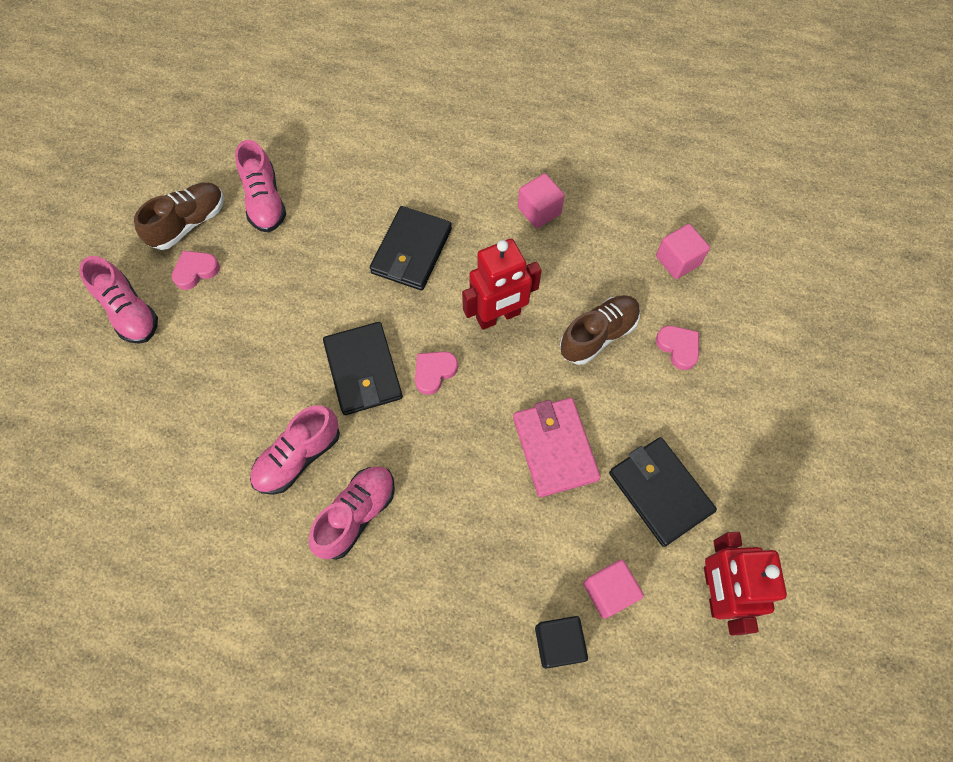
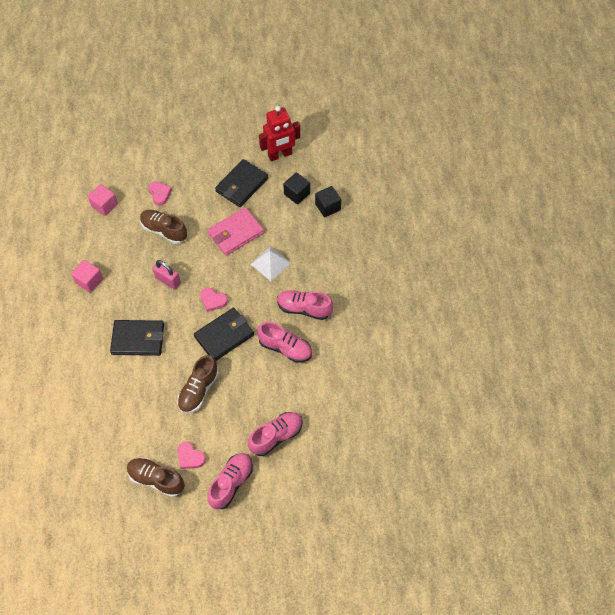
camera: 110 degrees left, 5 degrees down
(265, 201) = (125, 439): pink shoe -> pink shoe (276, 436)
(290, 309) = (198, 390): none -> brown shoe
(470, 488) = (270, 263): none -> white pyramid
(498, 316) = (168, 280): red robot -> pink padlock
(609, 591) = (297, 194): pink cube -> black cube
(678, 347) = (160, 194): pink heart -> pink heart turned 120 degrees clockwise

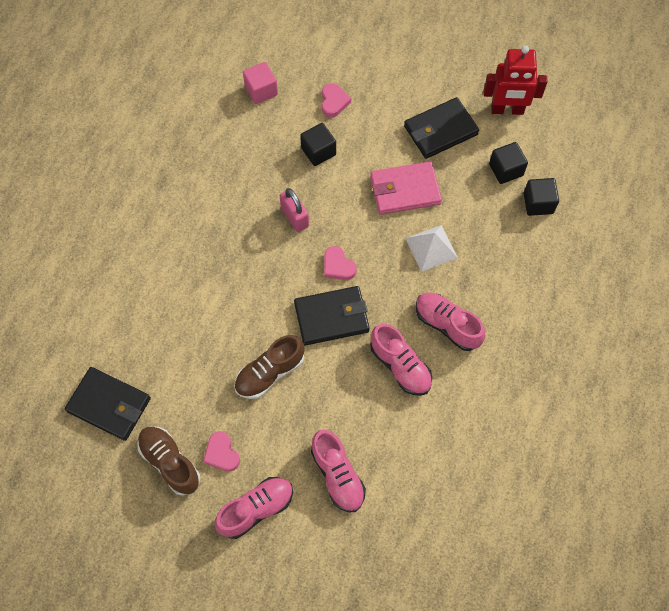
camera: 25 degrees right, 5 degrees up
(89, 281) = (201, 179): pink cube -> none
(138, 339) = (226, 276): black wallet -> black wallet (109, 405)
(164, 230) = (318, 151): brown shoe -> black cube
(276, 436) = (337, 475): pink shoe -> pink shoe turned 75 degrees clockwise

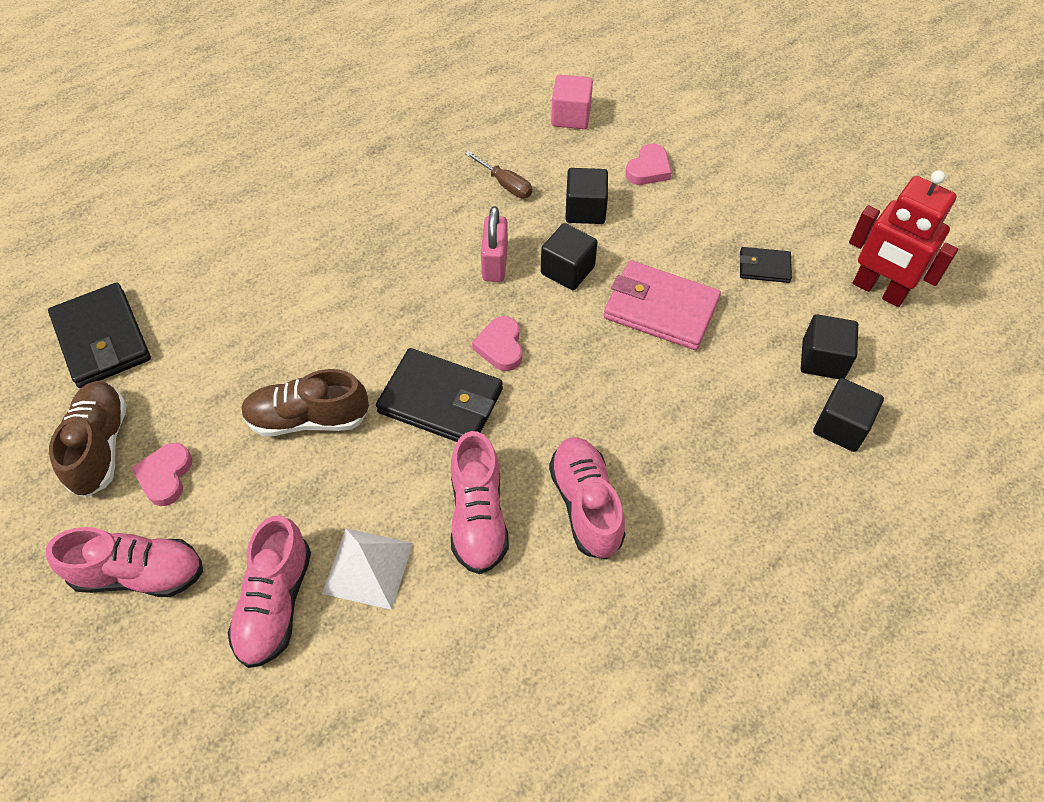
camera: 35 degrees right, 10 degrees down
(259, 161) = (505, 184): none -> brown screwdriver
(338, 197) = (567, 270): none -> black cube
(431, 248) = (641, 395): white pyramid -> white pyramid (368, 568)
(440, 130) = (764, 267): black wallet -> black wallet, size x0.52

